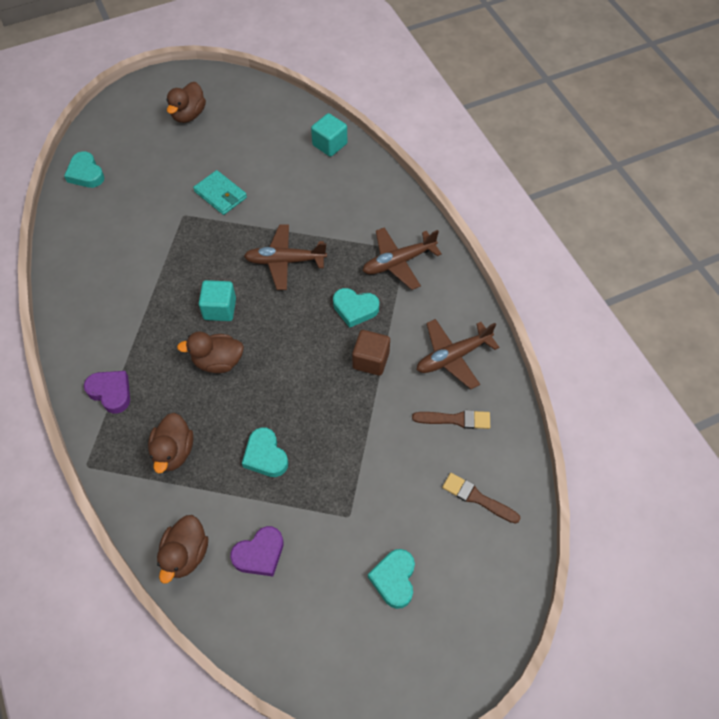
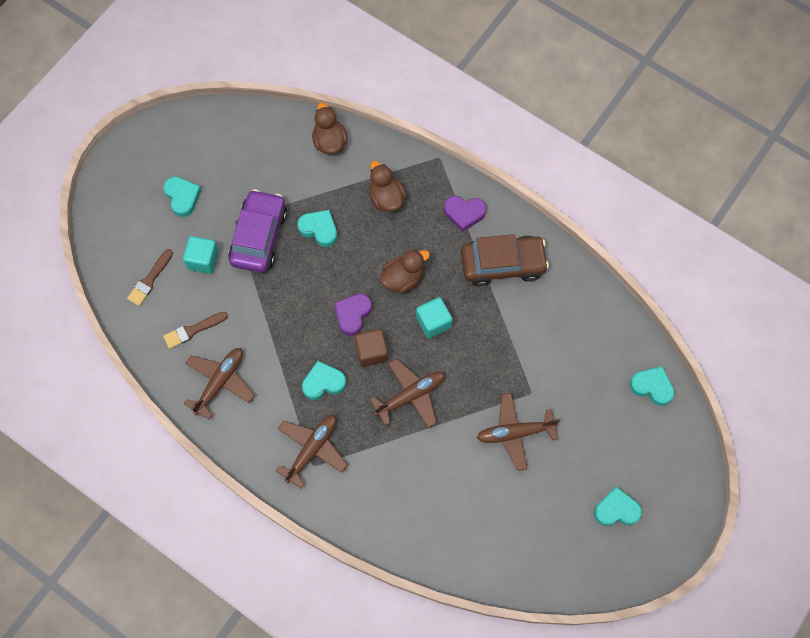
camera: 150 degrees right, 10 degrees up
(117, 326) = (502, 264): none -> brown car
(188, 115) = (616, 510): brown duck -> turquoise heart
(220, 194) = (515, 433): turquoise wallet -> brown plane
(259, 554) = (281, 166): purple heart -> purple heart (353, 314)
(329, 144) = (454, 552): turquoise cube -> turquoise cube (203, 260)
(333, 482) = (259, 237): none -> purple car
(371, 360) = (284, 344): brown cube -> brown cube (371, 352)
(477, 498) = (150, 279): brown brush -> brown brush turned 120 degrees clockwise

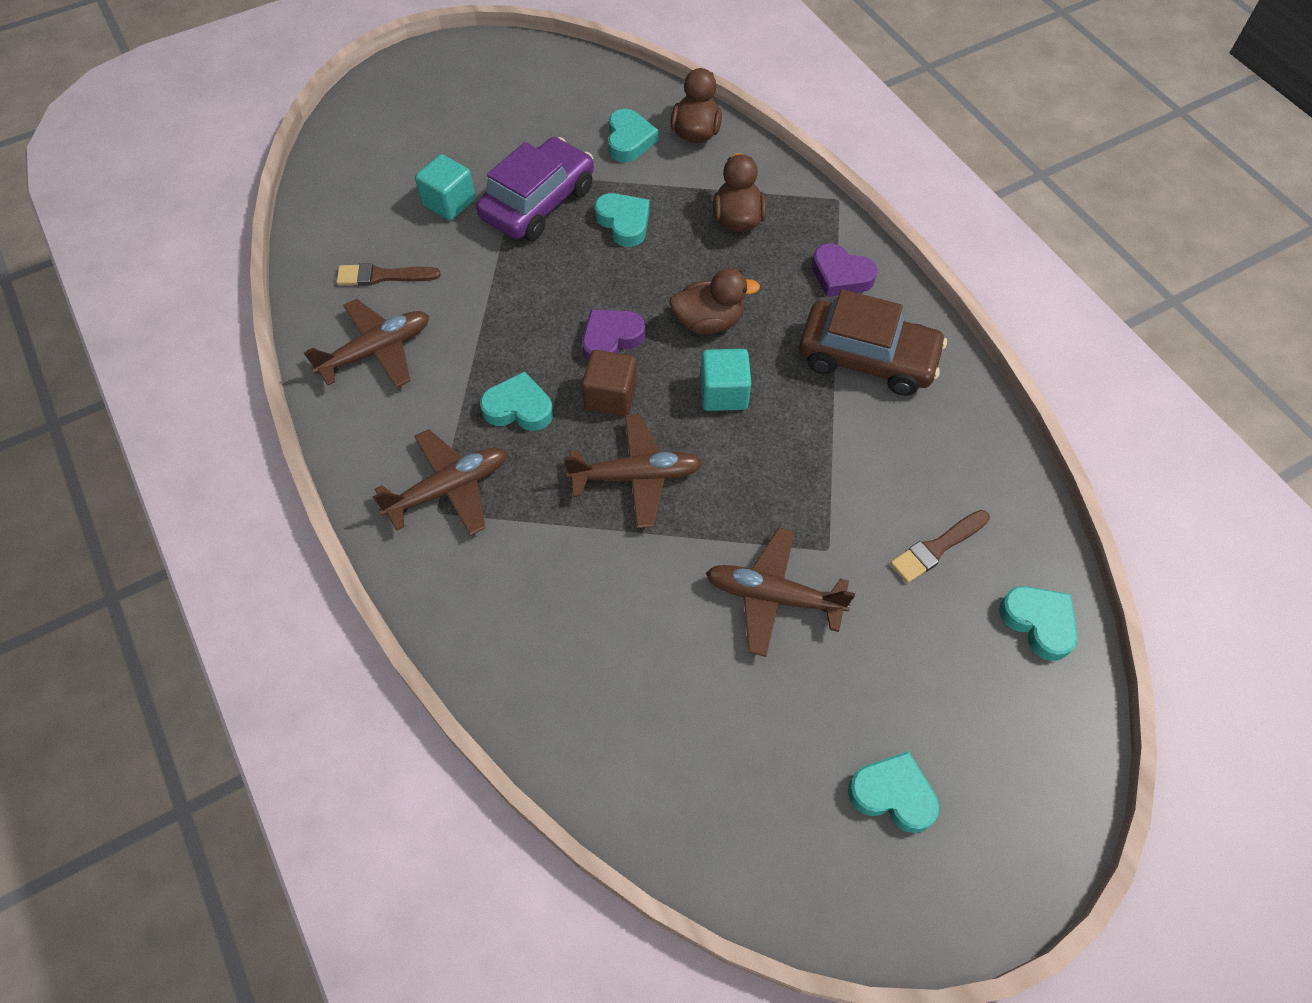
camera: 25 degrees right, 10 degrees down
(150, 279) = (367, 199): brown brush -> brown brush (937, 547)
(182, 197) = (468, 127): turquoise heart -> turquoise heart (629, 140)

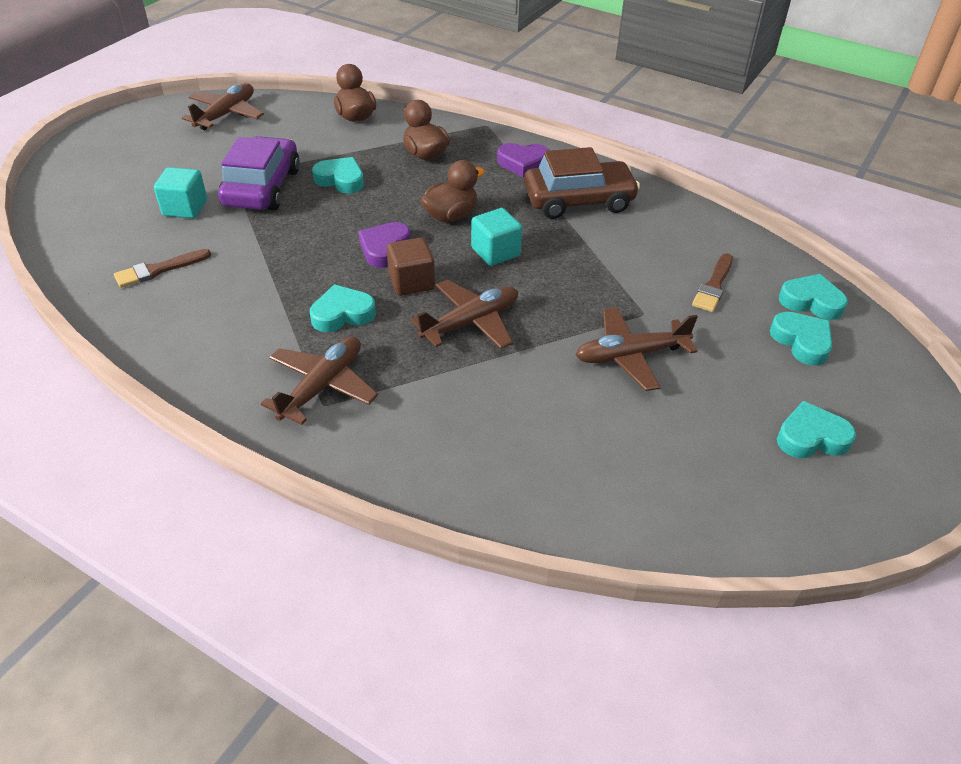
camera: 30 degrees left, 15 degrees down
(376, 351) = (189, 319): brown plane -> brown plane (226, 114)
(629, 140) = (307, 134): turquoise heart -> turquoise heart (801, 341)

